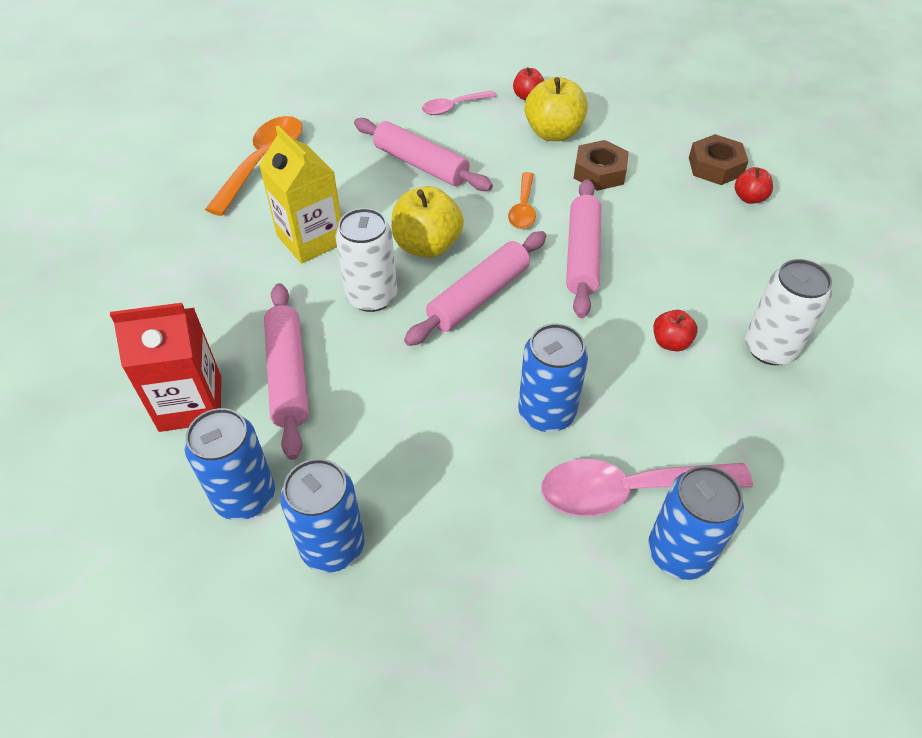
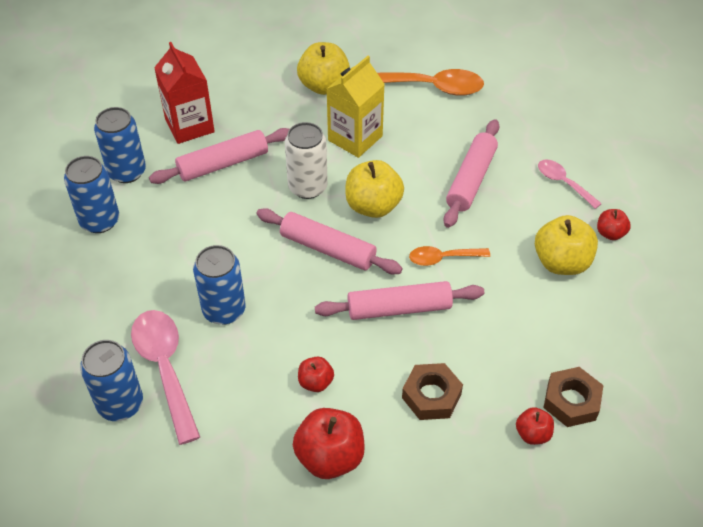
camera: 75 degrees right, 0 degrees up
(201, 249) = (324, 86): none -> yellow apple
(599, 172) = (518, 306): brown nut -> brown nut (431, 396)
(770, 348) = (330, 457): white can -> red apple

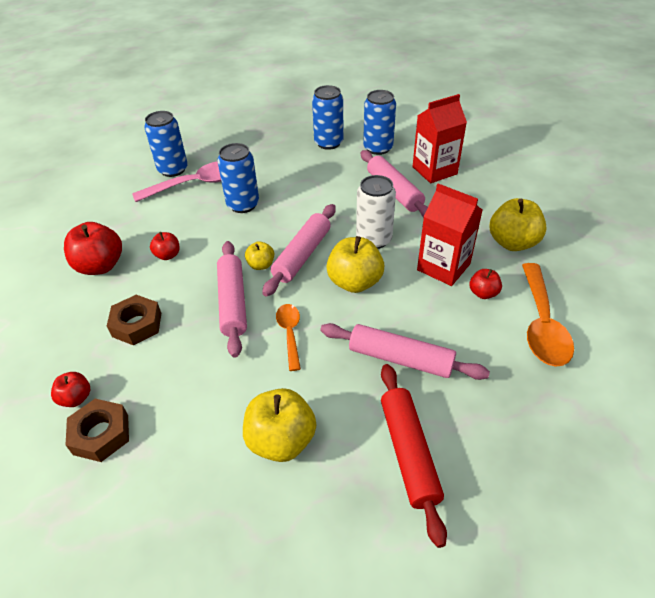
camera: 90 degrees right, 5 degrees down
(341, 286) = (261, 265): none -> yellow apple
(355, 138) = (443, 267): yellow carton -> red carton
(563, 183) = (408, 453): pink spoon -> red rolling pin
(610, 233) = (326, 501): red apple -> red apple (483, 293)

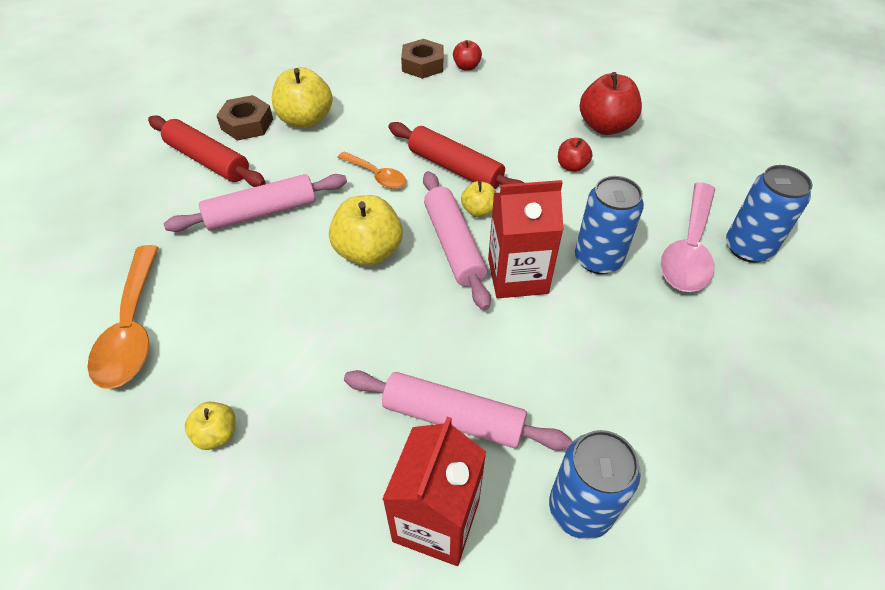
camera: 135 degrees right, 5 degrees up
(137, 324) = (501, 114): brown nut -> brown nut (247, 124)
(233, 302) = (455, 168): pink rolling pin -> red rolling pin
(328, 143) = (664, 455): blue can -> none
(374, 239) = (400, 315): white can -> none
(443, 267) = (287, 332): red carton -> red carton (517, 276)
(483, 293) = (219, 326): red apple -> none
(512, 243) = (217, 434): yellow apple -> yellow apple, size x0.54
(542, 324) = (132, 328): orange spoon -> orange spoon turned 150 degrees counterclockwise

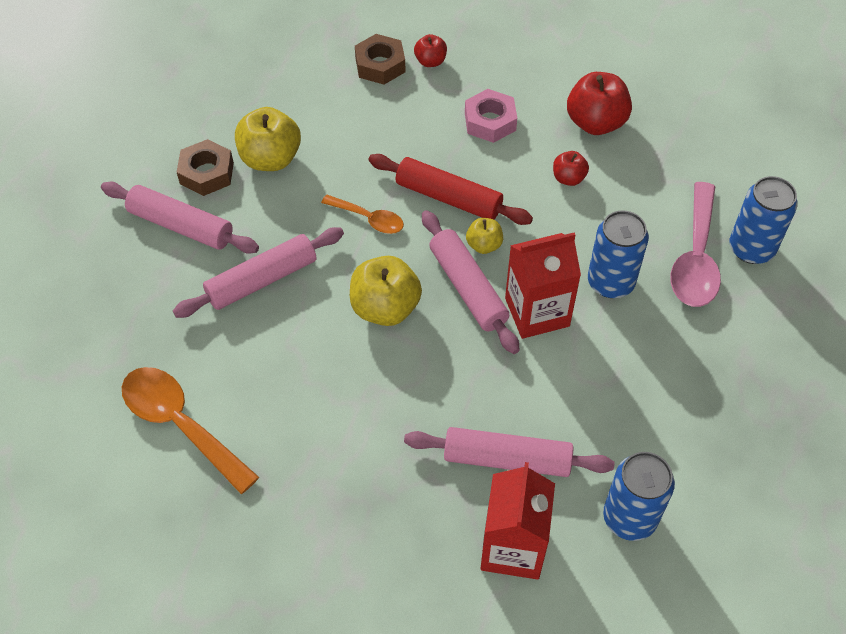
camera: 10 degrees left, 5 degrees up
(132, 328) = (180, 424): orange spoon -> orange spoon turned 150 degrees clockwise
(208, 160) = (181, 225): red rolling pin -> pink rolling pin
(217, 434) = (300, 509): yellow apple -> none
(508, 115) = (490, 121): none -> pink nut

